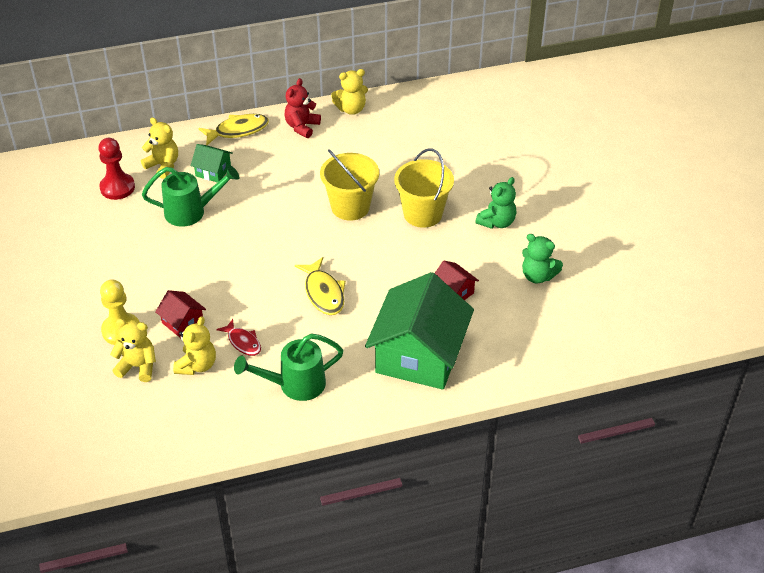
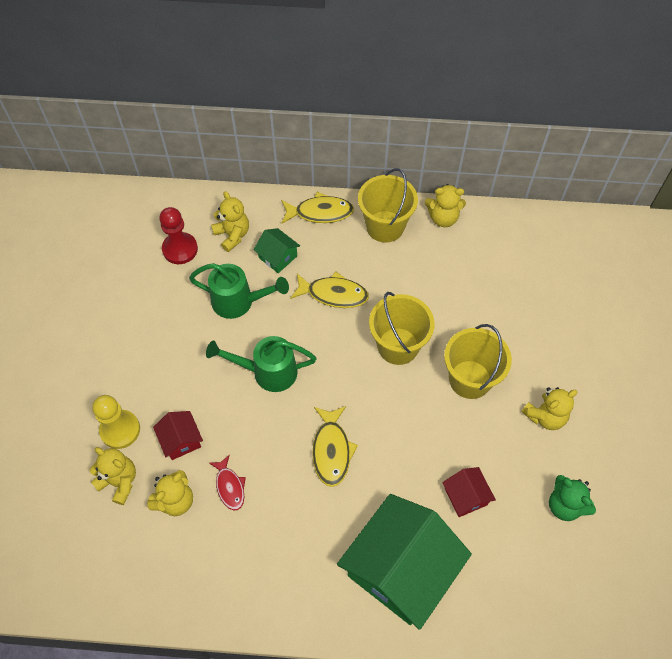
camera: 20 degrees right, 15 degrees up
(276, 185) = (333, 294): none -> yellow fish
(295, 385) = (261, 561): green watering can -> green watering can (268, 372)
(302, 127) = (385, 226): red teddy bear -> yellow bucket
(497, 222) = (545, 416): green teddy bear -> yellow teddy bear

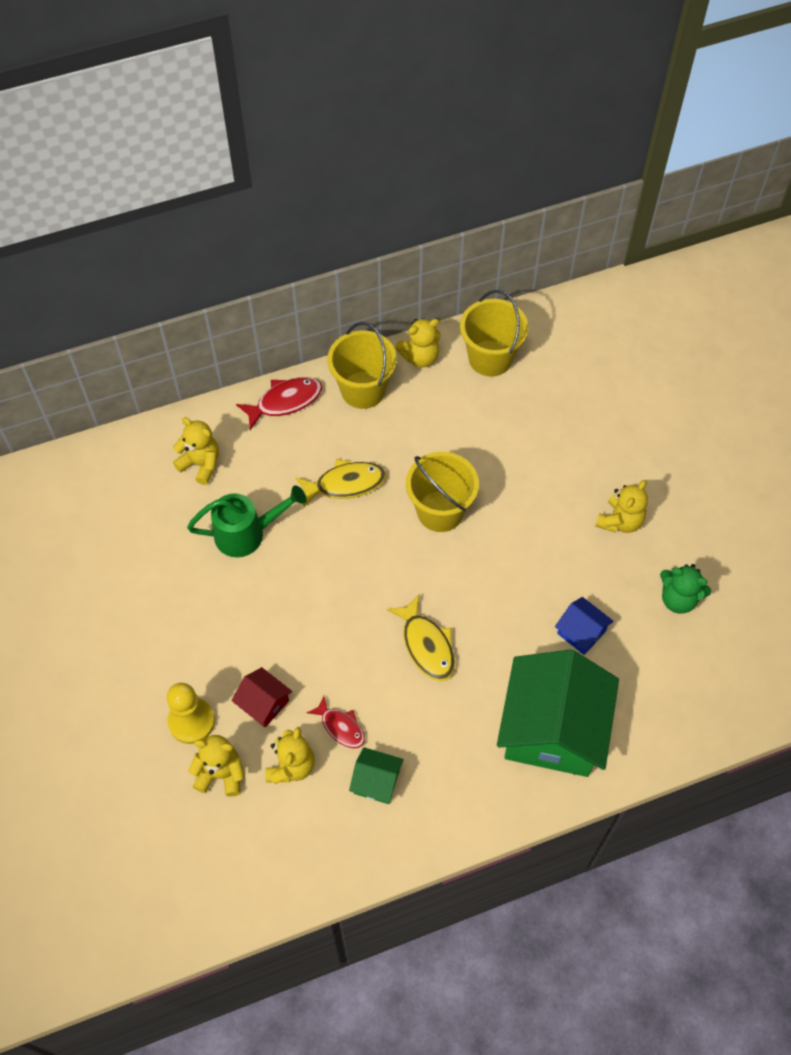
camera: 25 degrees left, 0 degrees up
(180, 249) = (150, 503): red pawn -> none
(268, 372) = (318, 594): green watering can -> none
(278, 257) = (264, 468): green house -> green house (376, 781)
(320, 212) = (285, 402): yellow fish -> red fish
(466, 496) = (581, 632): red house -> blue house
(470, 379) = (529, 515): yellow bucket -> yellow bucket (490, 358)

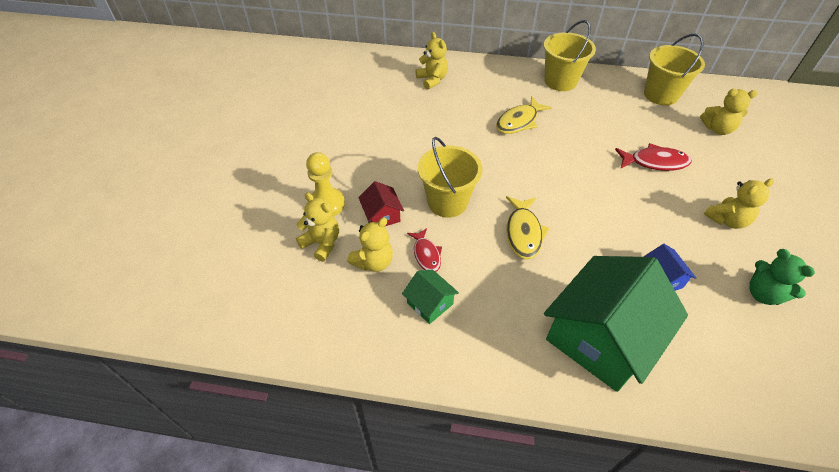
camera: 30 degrees right, 10 degrees down
(247, 534) = (436, 122): green watering can -> none
(285, 402) = (505, 70): red fish -> red fish (654, 162)
(345, 484) = (519, 121): yellow fish -> yellow fish turned 120 degrees clockwise
(420, 357) = (609, 79): yellow teddy bear -> yellow teddy bear (717, 129)
(440, 511) = (579, 160): yellow bucket -> yellow bucket (447, 202)

